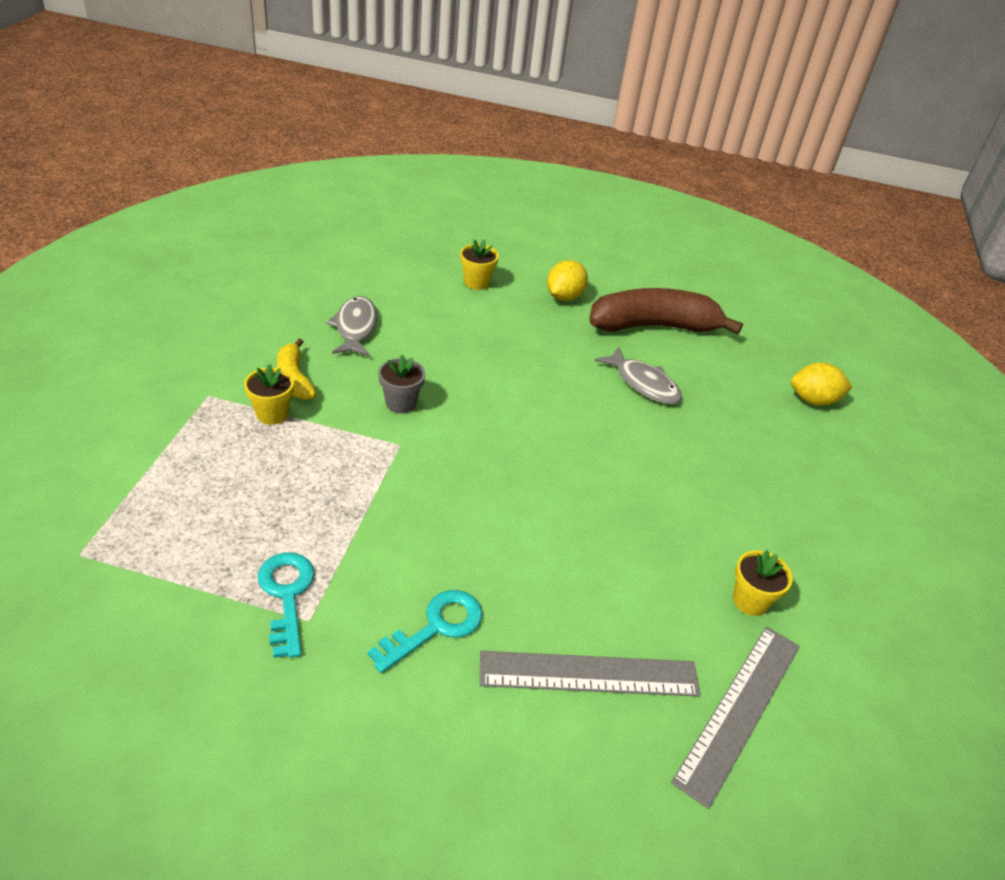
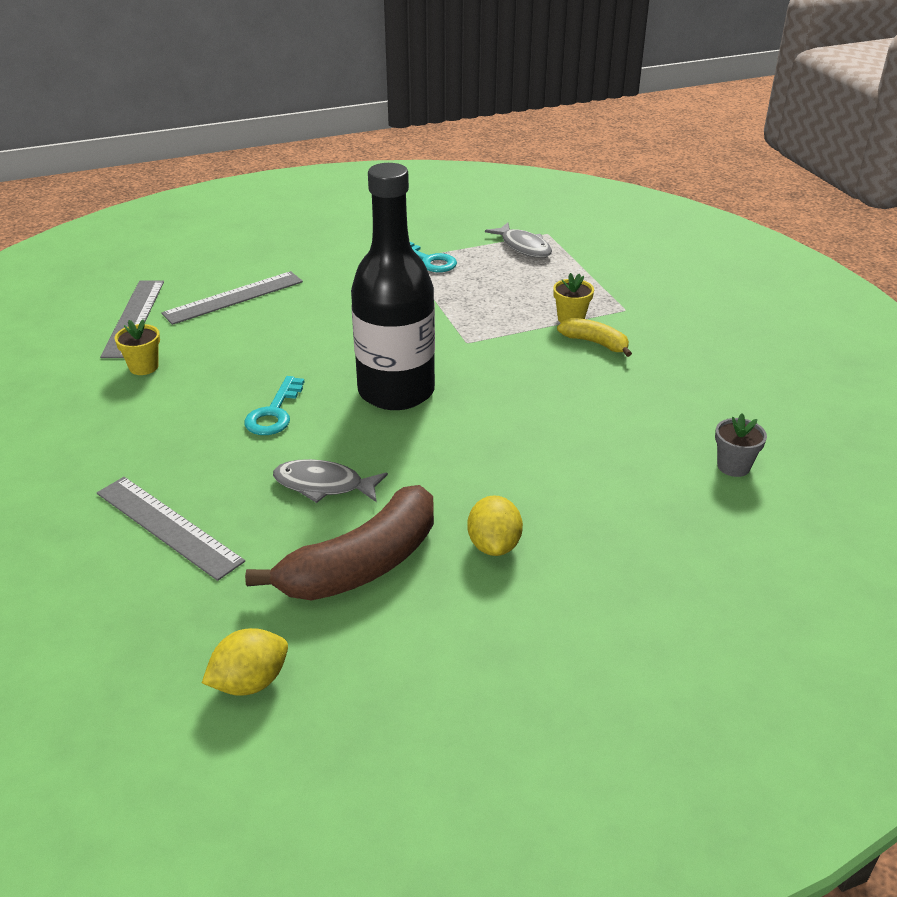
camera: 150 degrees right, 5 degrees down
(355, 328) = (621, 399): grey fish -> grey fish (523, 247)
(401, 403) = (503, 365): grey flower pot -> grey flower pot (733, 466)
(435, 627) = (336, 280): turquoise key -> turquoise key (274, 412)
(476, 282) = (598, 507): yellow flower pot -> none
(519, 428) = (396, 391): none -> black bottle
(774, 412) = (168, 526): none -> grey ruler
(813, 400) = (124, 566): yellow lemon -> yellow lemon (250, 682)

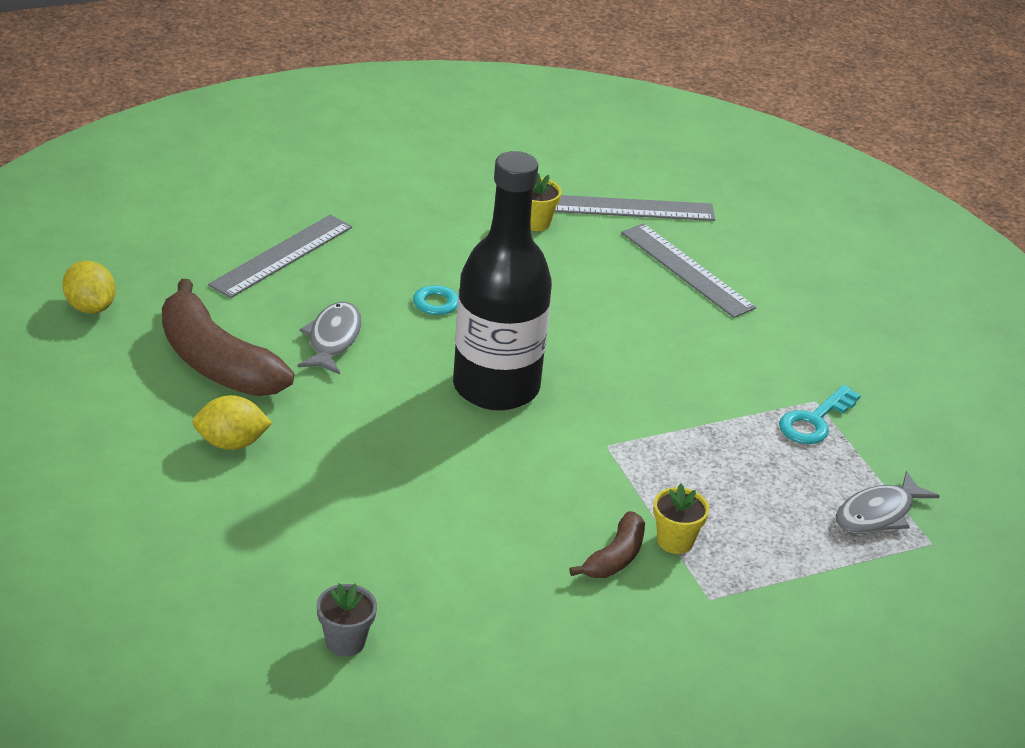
camera: 85 degrees right, 0 degrees up
(595, 343) = (615, 557): yellow banana -> brown banana

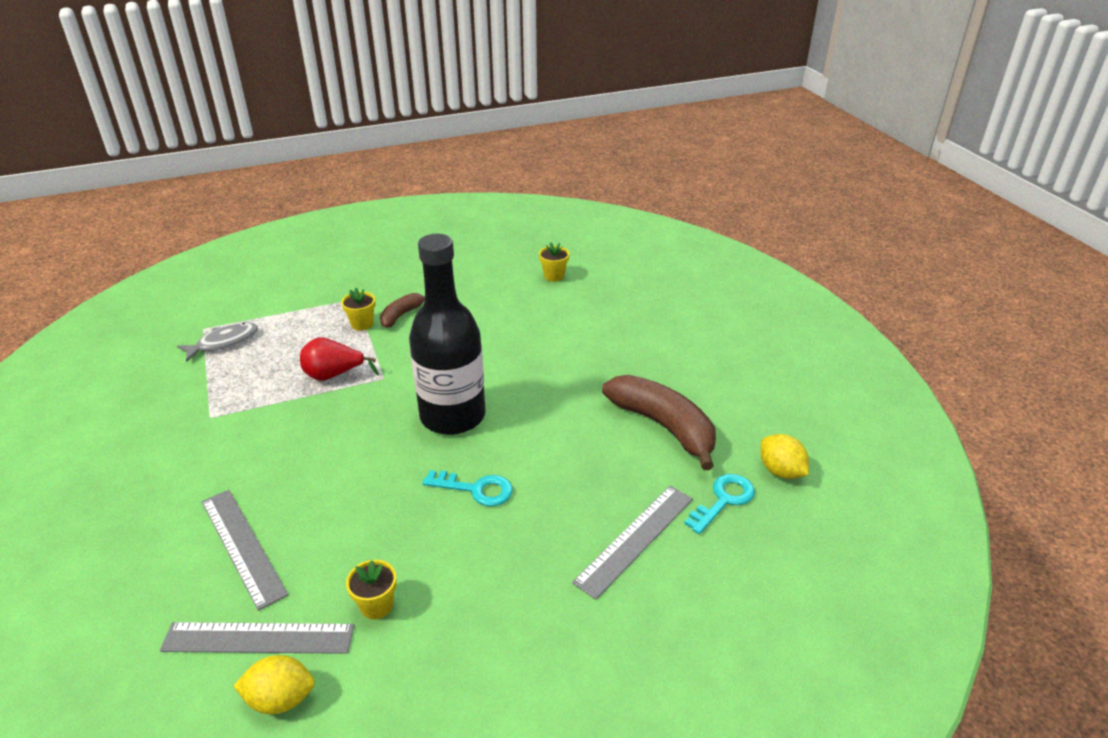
camera: 175 degrees left, 0 degrees up
(231, 443) = (636, 369): yellow lemon -> yellow lemon (281, 699)
(333, 339) = (578, 451): grey fish -> none
(345, 642) = (554, 276): grey flower pot -> yellow flower pot
(680, 451) = (334, 375): none -> red pear
(814, 421) = (222, 401): turquoise key -> turquoise key (723, 500)

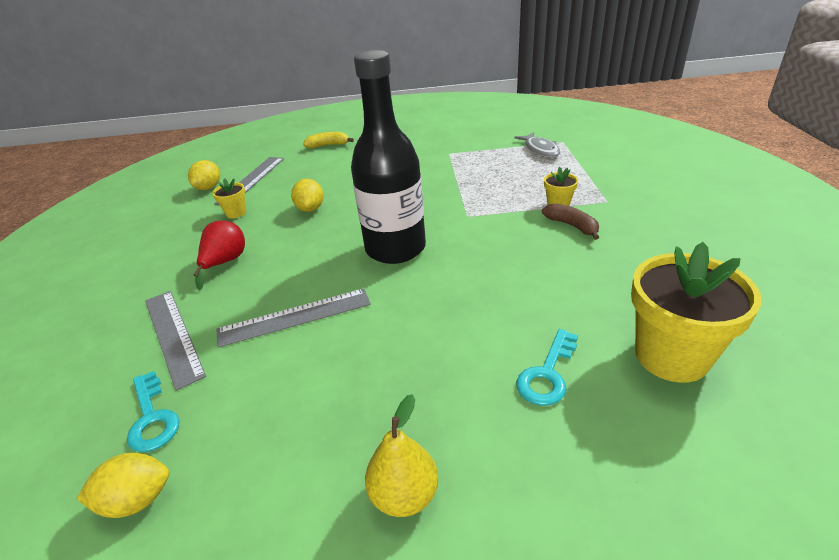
camera: 110 degrees right, 0 degrees up
(127, 573) = (328, 145): none -> yellow banana
(242, 546) = (321, 171): grey ruler -> grey ruler (294, 317)
(334, 375) = (480, 193): red pear -> red pear (225, 262)
(365, 517) = (310, 208): none -> yellow lemon
(476, 489) = (299, 255): turquoise key -> turquoise key (547, 374)
(554, 276) = (671, 356): yellow flower pot -> yellow flower pot, size x2.16
(664, 426) = (291, 398): brown banana -> none
(702, 358) = (404, 495): none -> yellow pear

